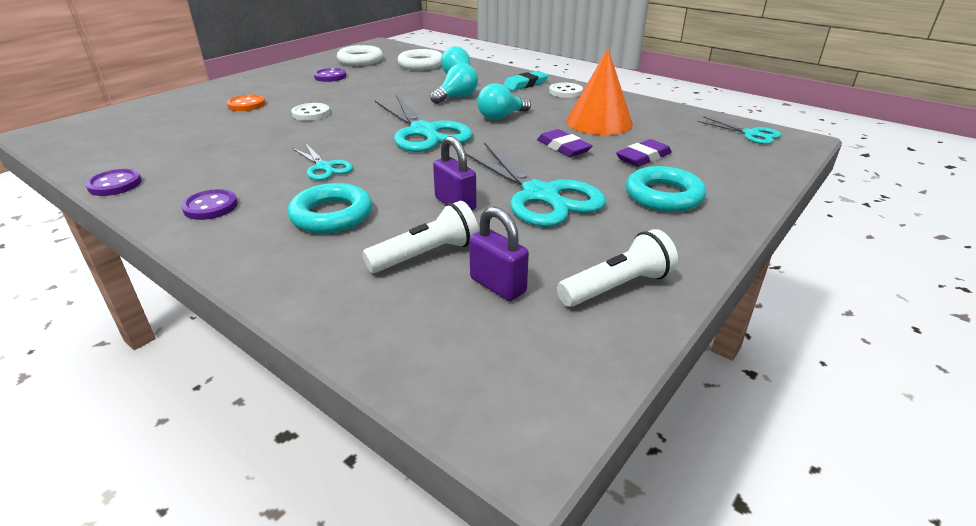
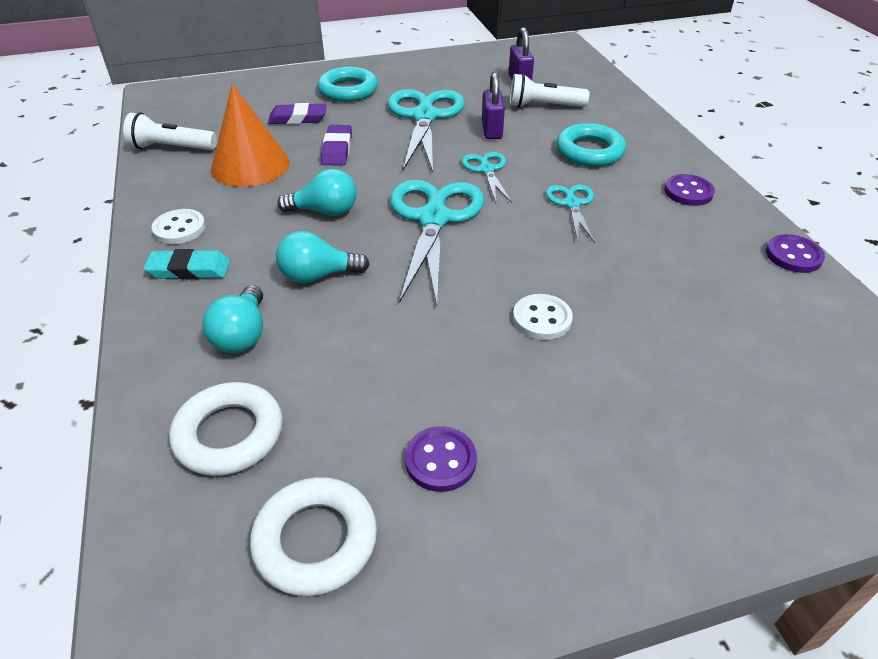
camera: 145 degrees left, 10 degrees up
(246, 105) = (635, 397): orange button -> none
(617, 287) = (461, 64): white flashlight -> white flashlight (171, 148)
(751, 134) = (172, 107): turquoise scissors -> turquoise scissors (486, 169)

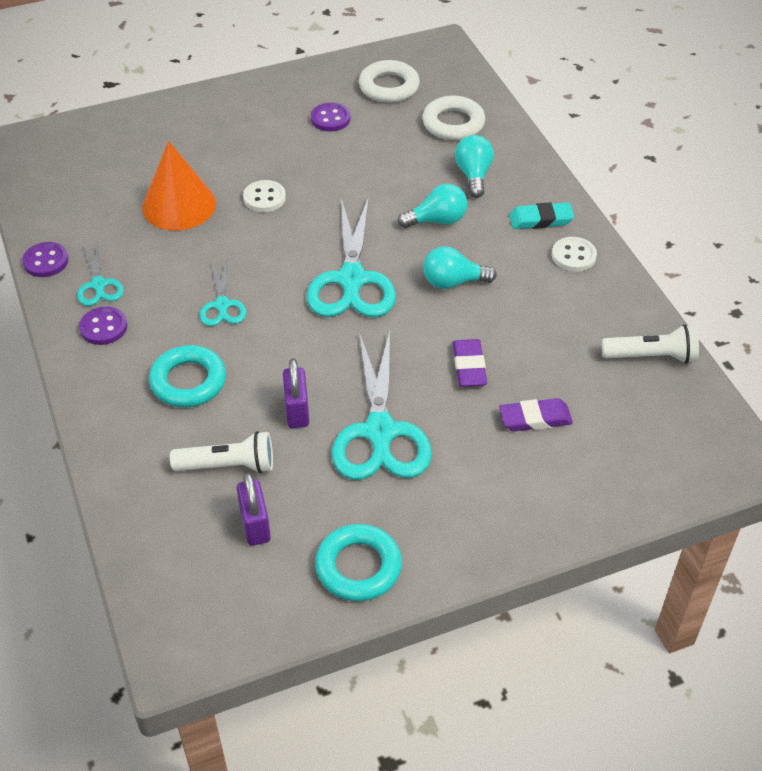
camera: 175 degrees right, 5 degrees up
(250, 165) = (552, 336): orange cone -> orange cone (179, 205)
(348, 90) = (492, 484): turquoise ring -> turquoise ring (358, 567)
(486, 169) = (303, 346): turquoise scissors -> turquoise scissors (99, 285)

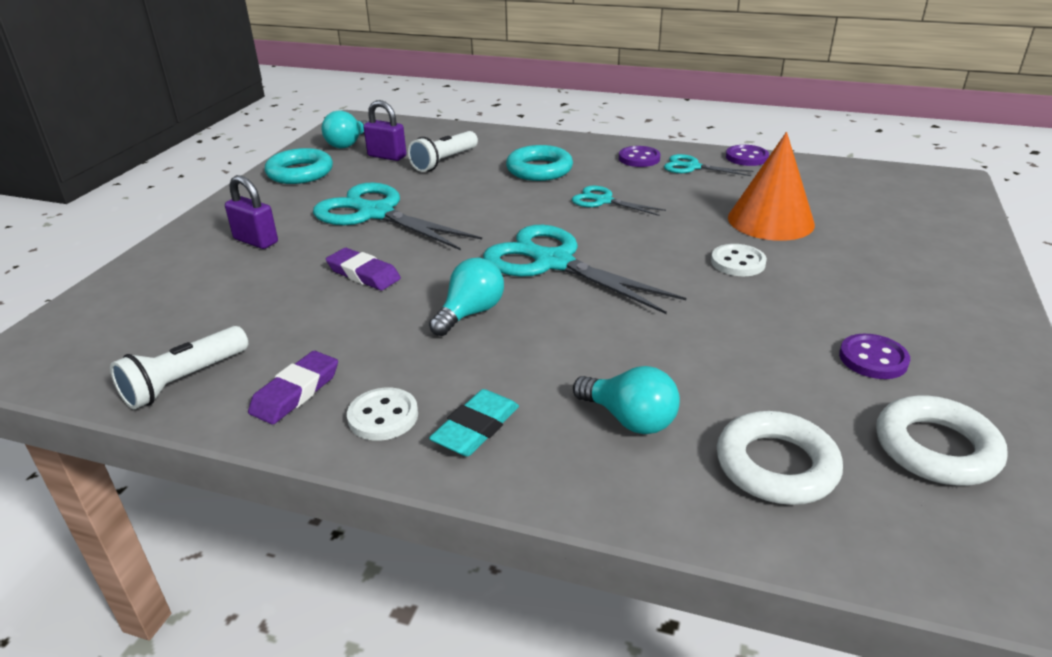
camera: 130 degrees right, 15 degrees down
(297, 411) = (448, 193): purple padlock -> purple padlock (256, 241)
(437, 220) = (575, 348): turquoise light bulb -> turquoise light bulb (348, 144)
(535, 418) = (262, 278): purple eraser -> purple eraser (295, 392)

